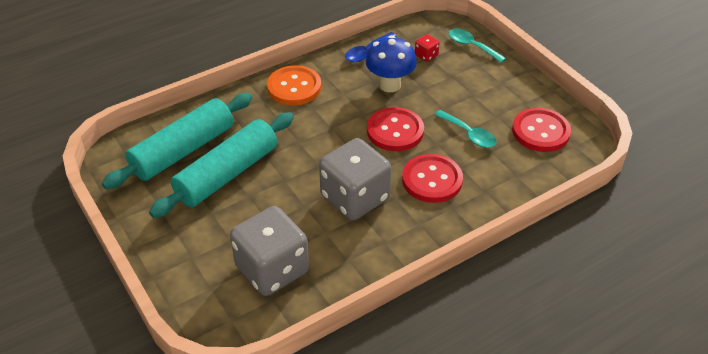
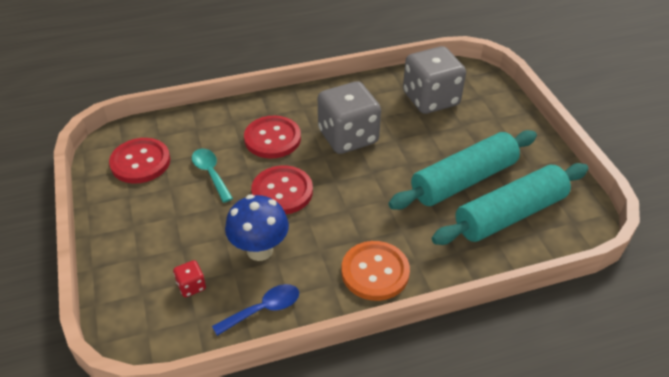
camera: 165 degrees left, 0 degrees up
(471, 46) = (125, 289): turquoise spoon -> none

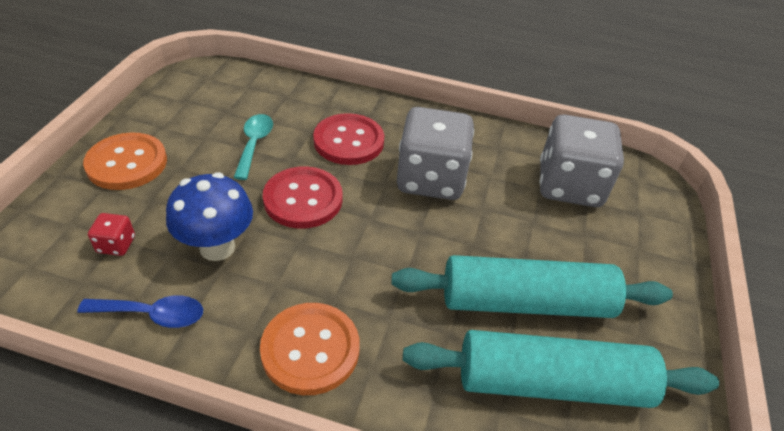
camera: 30 degrees right, 0 degrees up
(134, 233) = (127, 163): none -> orange button
(140, 162) = (205, 102): red button -> none

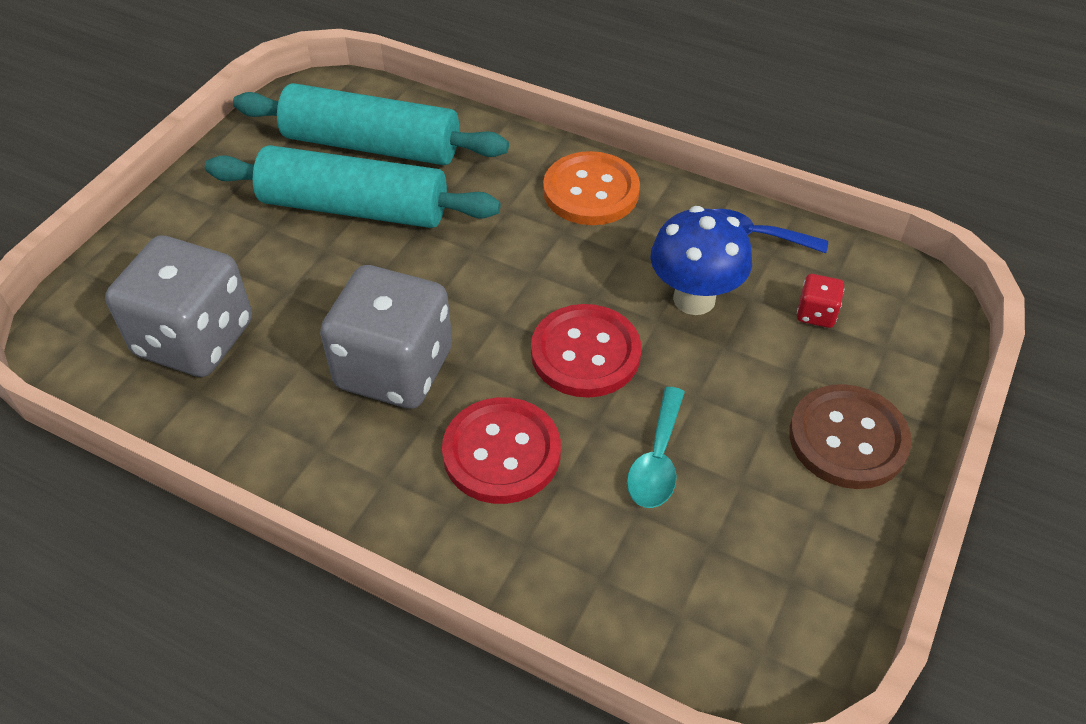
camera: 165 degrees left, 5 degrees up
(127, 163) = (848, 439): orange button -> brown button

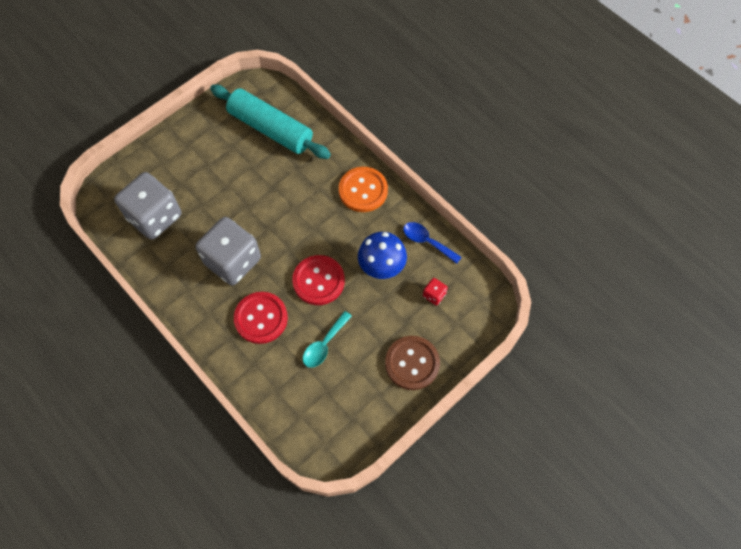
camera: 20 degrees right, 15 degrees up
(354, 208) = (248, 165): turquoise rolling pin -> none

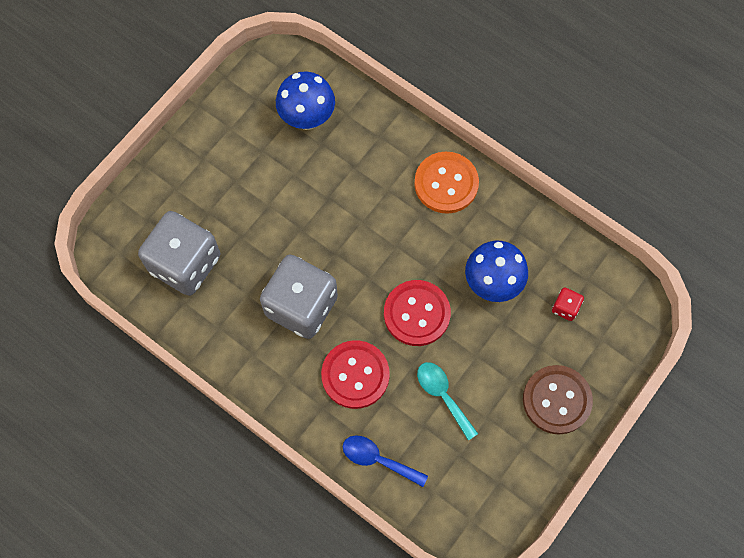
camera: 10 degrees left, 5 degrees up
(271, 129) = (307, 118): turquoise rolling pin -> blue mushroom
(324, 345) = (442, 395): turquoise spoon -> turquoise spoon turned 120 degrees clockwise
(427, 241) = (541, 239): blue spoon -> blue spoon (377, 459)

